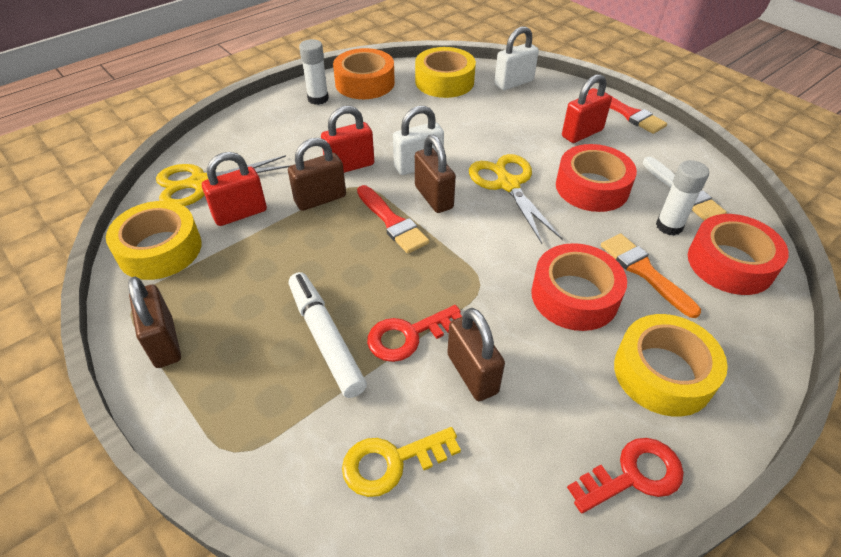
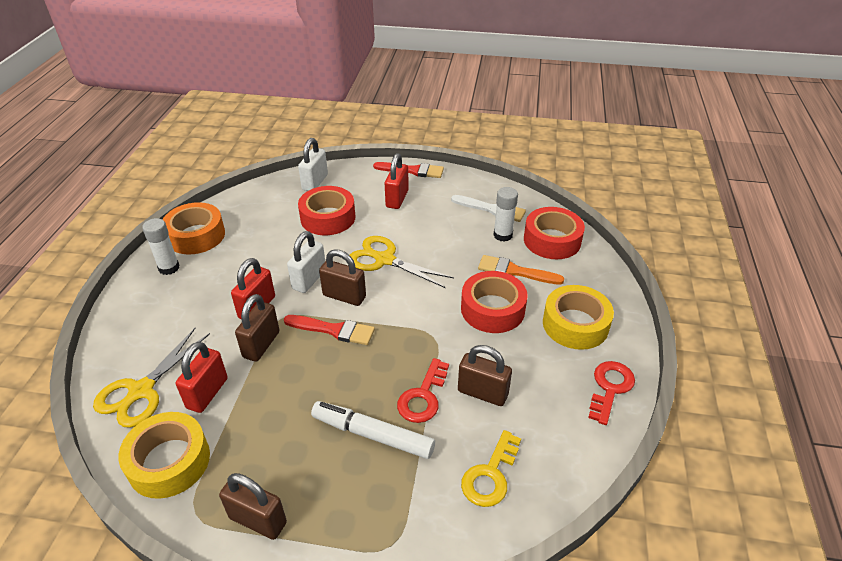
camera: 40 degrees left, 5 degrees down
(444, 81) = (261, 205): yellow tape -> none
(592, 187) = (438, 233): red tape -> red tape (328, 218)

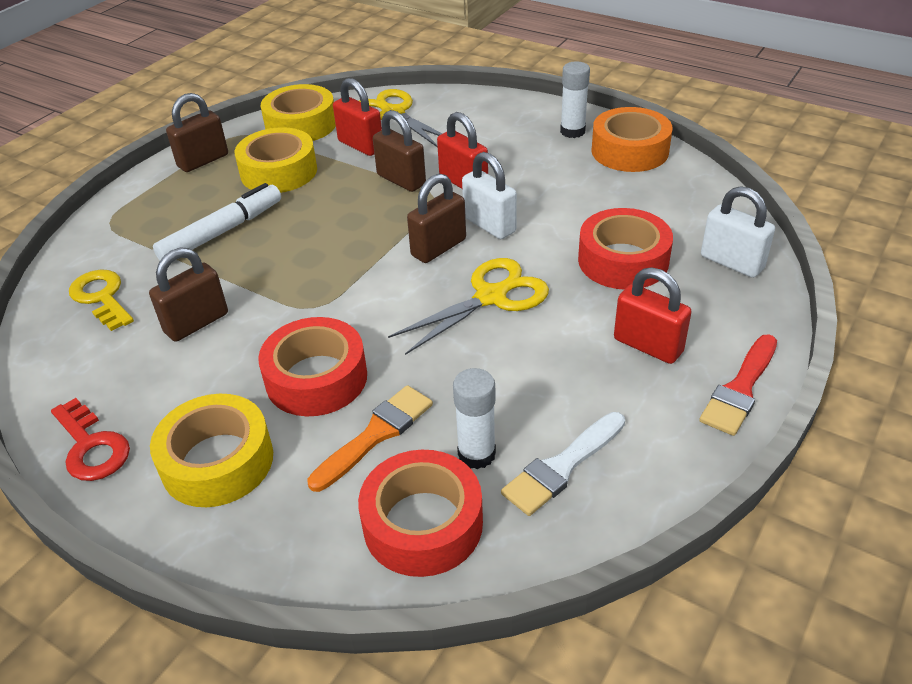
camera: 115 degrees right, 0 degrees up
(266, 438) = (279, 171): none -> yellow tape
(333, 330) = (385, 230): red brush -> none
(423, 396) = (234, 276): red key -> none

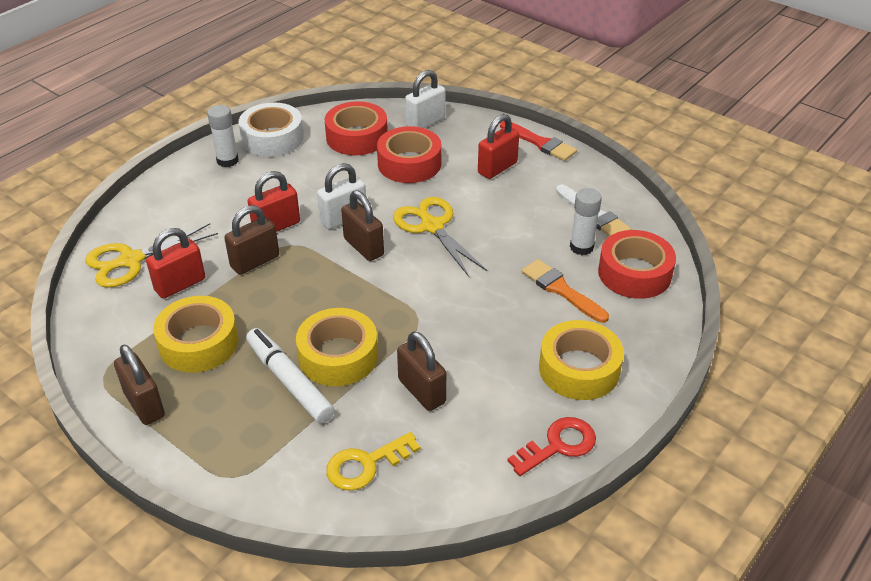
camera: 85 degrees left, 0 degrees up
(301, 125) = (112, 327): yellow tape -> yellow tape (338, 356)
(316, 378) = (502, 318): red tape -> red tape (357, 137)
(629, 151) = (272, 138): orange tape -> white tape

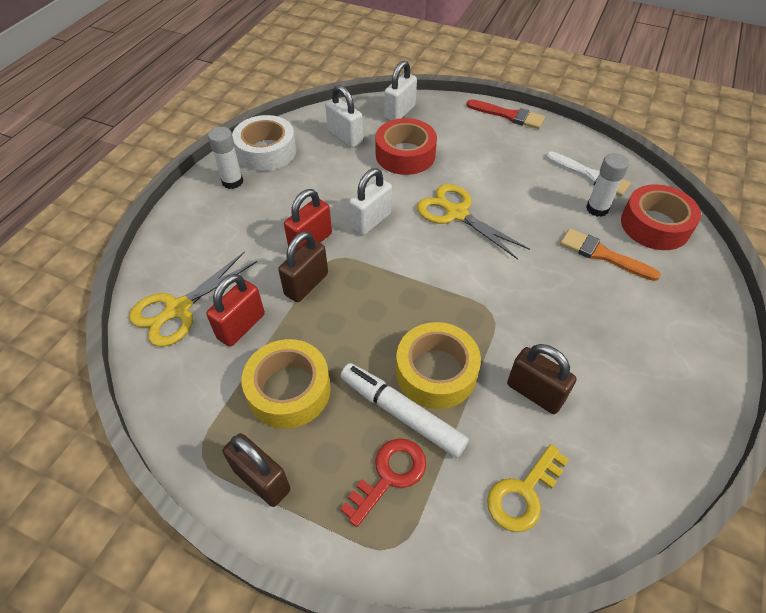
camera: 15 degrees left, 10 degrees up
(357, 137) = (345, 137): red tape -> white padlock
(363, 247) = (404, 247): brown padlock -> none
(497, 168) = (485, 145): red padlock -> none
(558, 445) = (689, 422): red key -> red key (389, 475)
(579, 369) = (662, 333): yellow tape -> none

